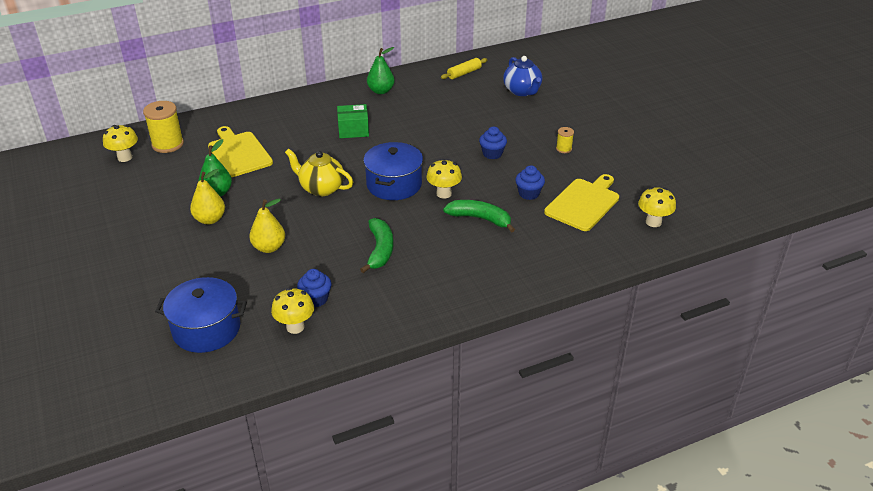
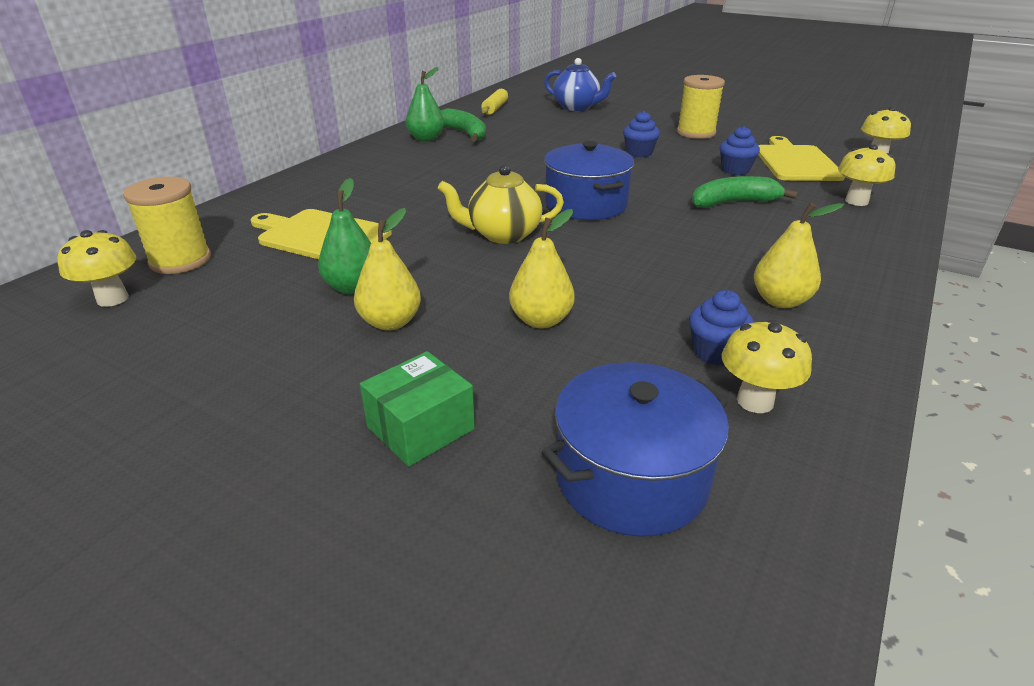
camera: 35 degrees left, 5 degrees down
(353, 130) = (449, 174): green box -> green box (420, 428)
(380, 250) = (689, 267): green banana -> green banana (465, 133)
(390, 290) = (780, 301): none -> yellow pear
(444, 194) = (655, 195): yellow mushroom -> yellow mushroom (856, 201)
(564, 149) = (696, 133): yellow spool -> yellow spool, size x1.97

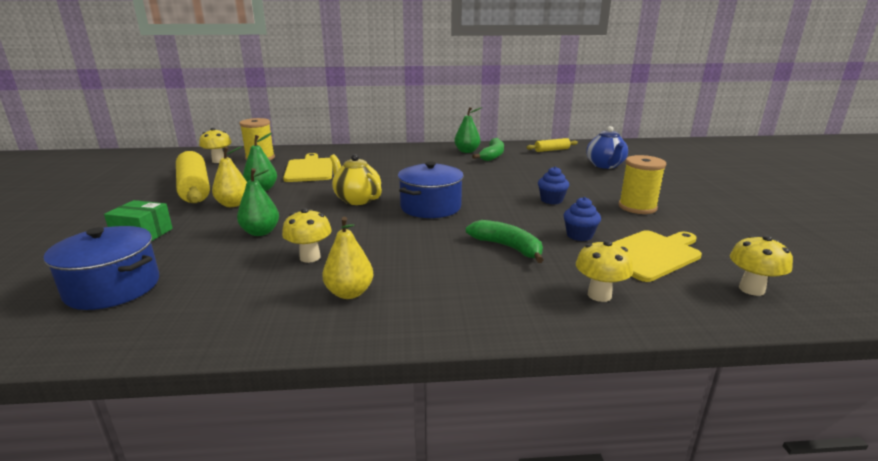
camera: 55 degrees right, 10 degrees down
(242, 346) = (194, 188): none -> yellow rolling pin
(541, 320) = (261, 232): yellow pear -> green pear
(715, 352) = (257, 284): blue cupcake -> none
(755, 401) = (203, 307): yellow mushroom -> yellow mushroom (310, 257)

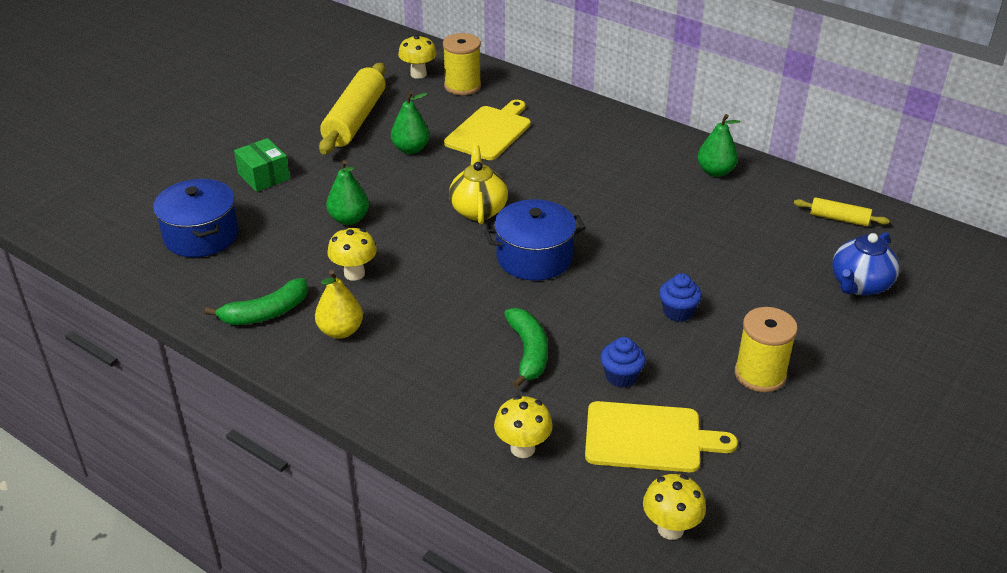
camera: 40 degrees right, 15 degrees up
(233, 204) = (364, 164): yellow pear -> none
(492, 155) = (735, 195): green banana -> green banana (266, 313)

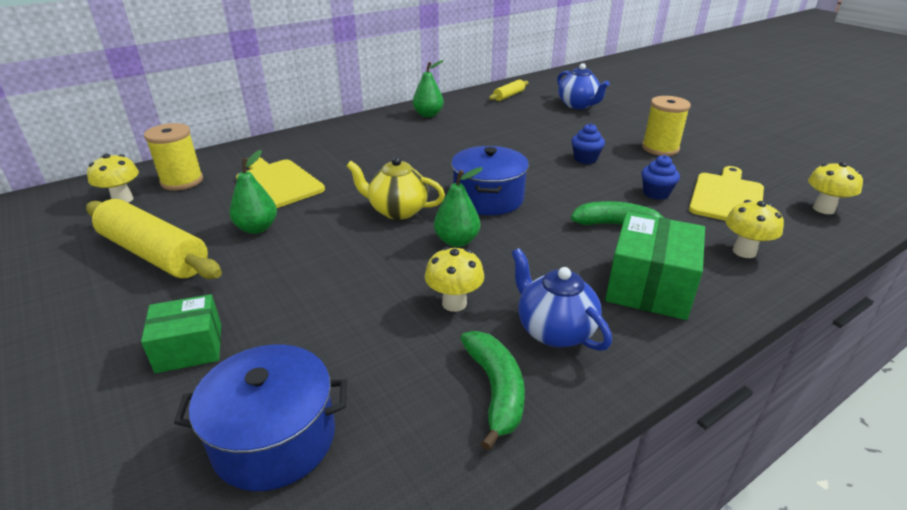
camera: 70 degrees left, 5 degrees down
(340, 331) = (554, 330): yellow pear -> blue teapot
(349, 219) = (349, 290): green pear -> green pear (457, 241)
(425, 381) = (649, 286): none -> green box

